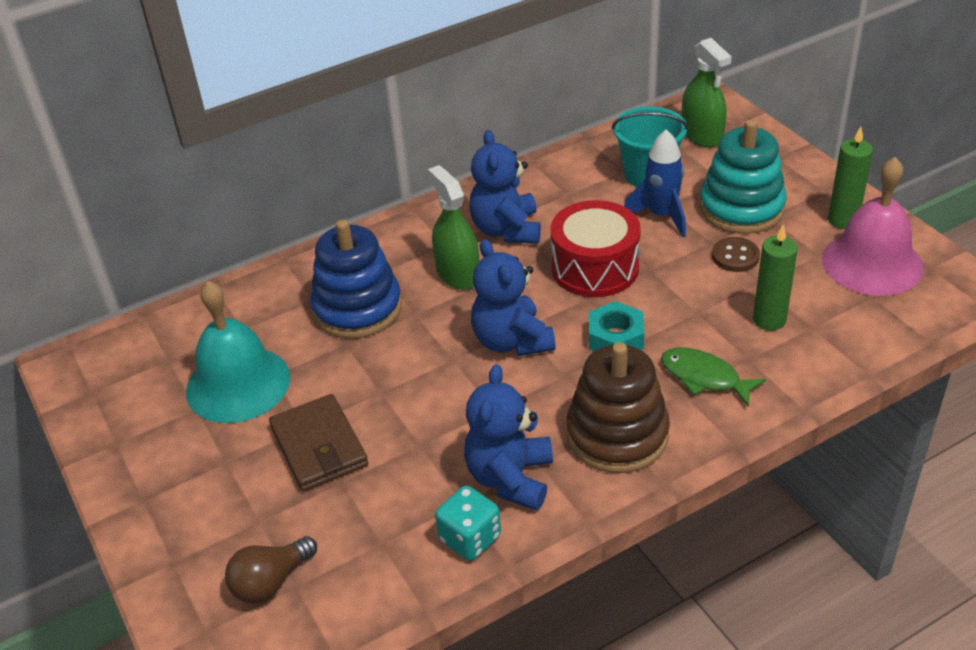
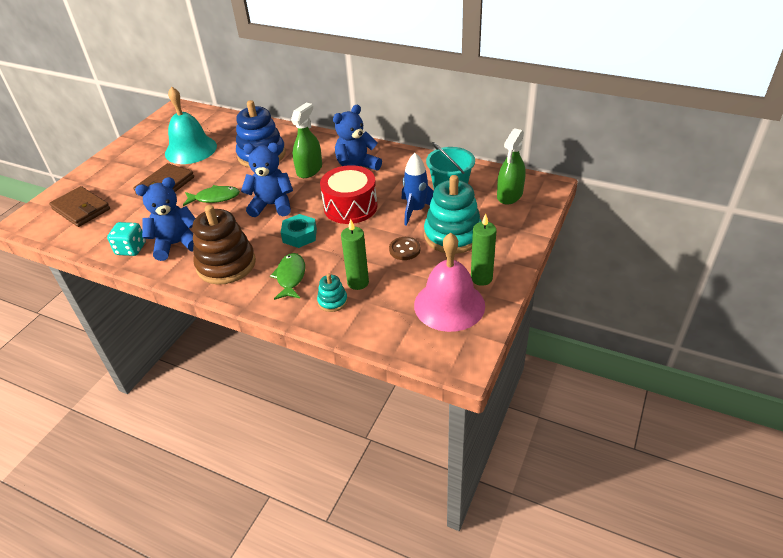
camera: 55 degrees right, 0 degrees up
(270, 582) = (81, 209): brown light bulb -> brown wallet
(424, 397) = (215, 198): none -> green fish
(511, 341) = (272, 205): blue teddy bear -> blue teddy bear turned 60 degrees clockwise
(789, 355) = (332, 301): none -> turquoise stacking toy

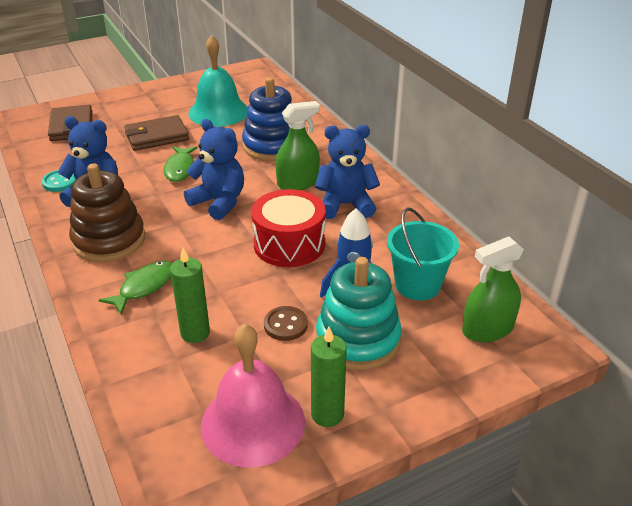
camera: 35 degrees right, 5 degrees down
(131, 249) = (60, 182): turquoise dice -> turquoise button
(215, 198) = (180, 169): green fish -> green fish turned 60 degrees clockwise
(299, 235) = (205, 248): turquoise nut -> none
(332, 301) = (147, 338): turquoise stacking toy -> none

